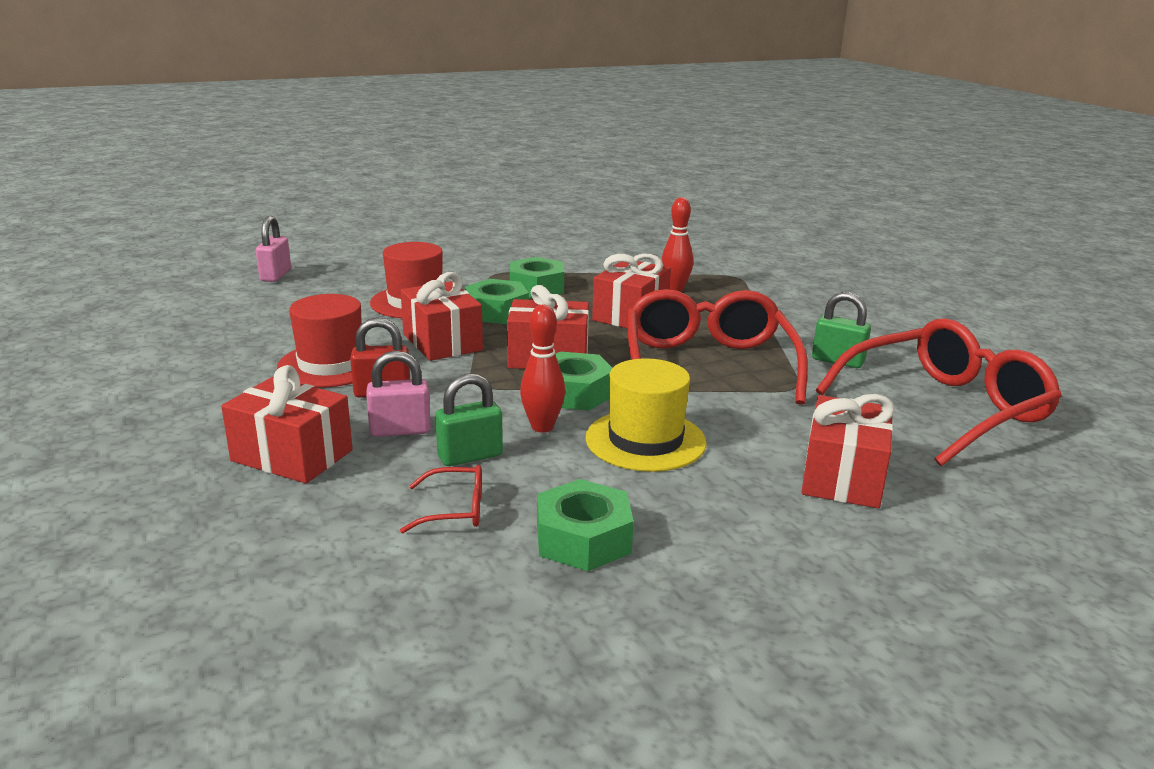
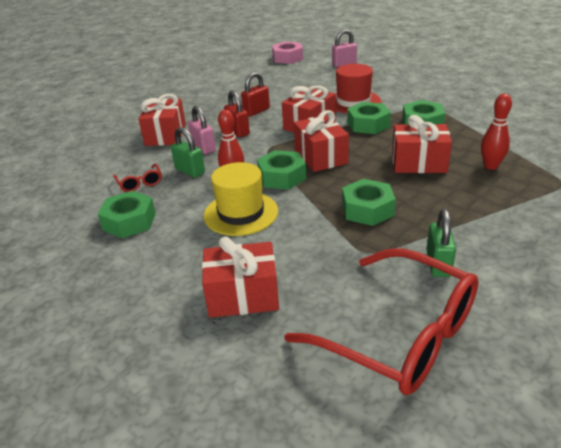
camera: 70 degrees right, 10 degrees up
(162, 299) = (287, 58): none -> pink nut
(331, 365) = (256, 111): red hat -> red padlock
(707, 365) = (367, 209): red glasses -> green nut

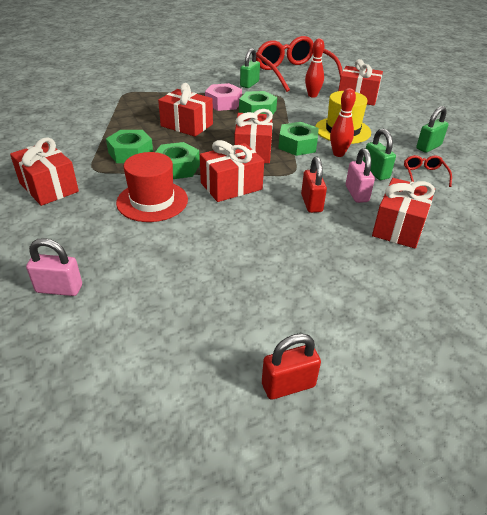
camera: 160 degrees left, 5 degrees up
(129, 221) = (428, 147): green nut -> green padlock
(256, 111) = (273, 228): red padlock -> red padlock (288, 385)
(287, 58) = (117, 363): pink nut -> pink nut (223, 103)
(433, 89) = (49, 187): none -> red gift
(491, 166) = (145, 110): red bowling pin -> red bowling pin (312, 95)

